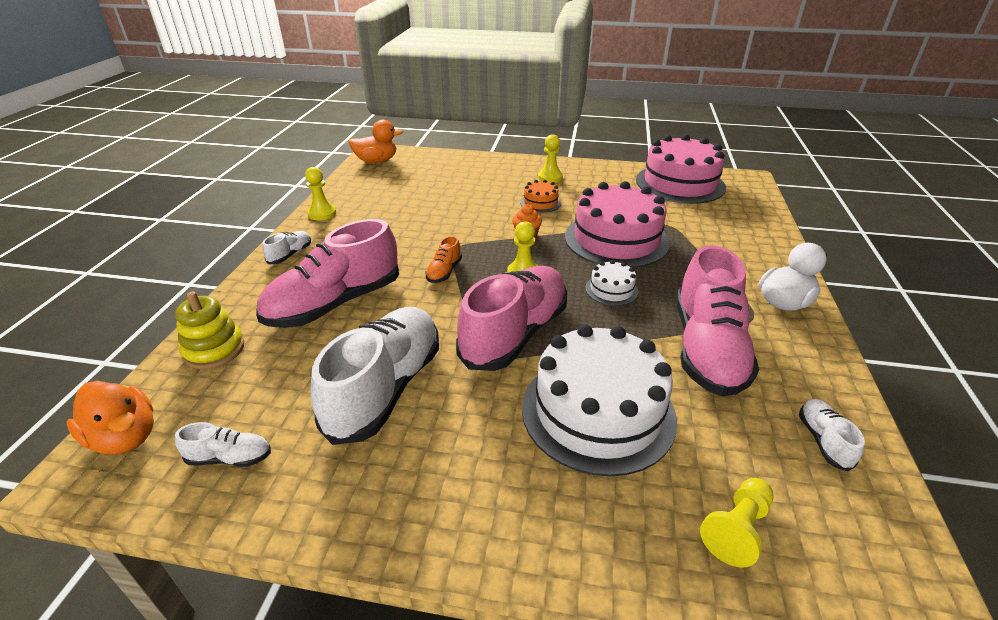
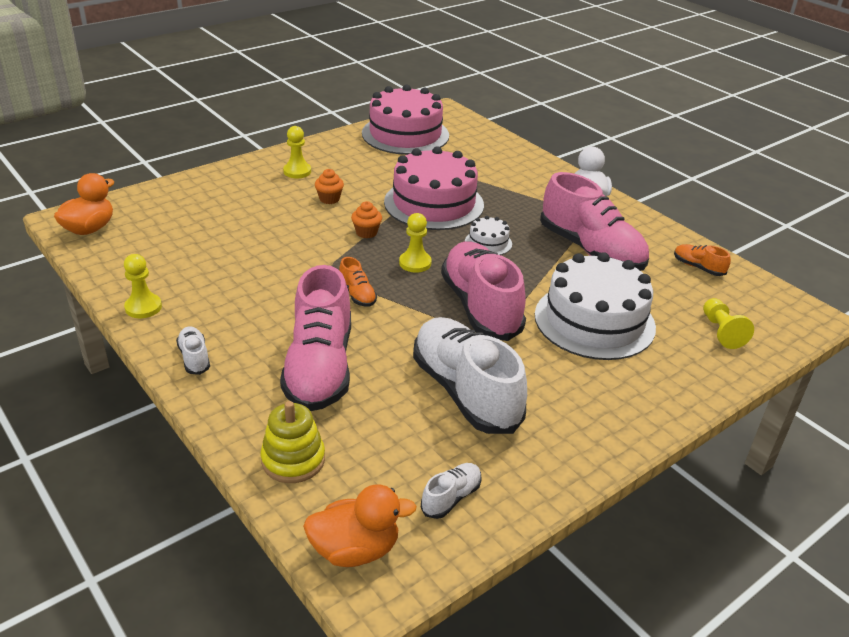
camera: 50 degrees left, 0 degrees up
(540, 203) = (329, 199): orange cake -> orange cupcake
(823, 441) = (698, 267): white shoe -> orange shoe

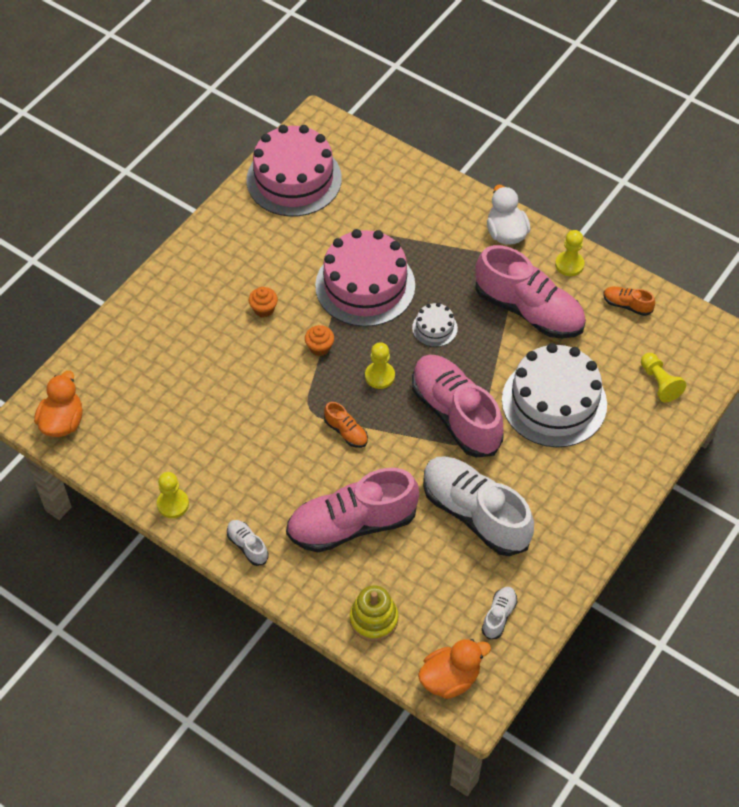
camera: 15 degrees left, 20 degrees up
(297, 171) = (213, 276): yellow pawn -> yellow pawn (569, 264)
(320, 367) = (352, 524): pink shoe -> pink shoe turned 90 degrees clockwise

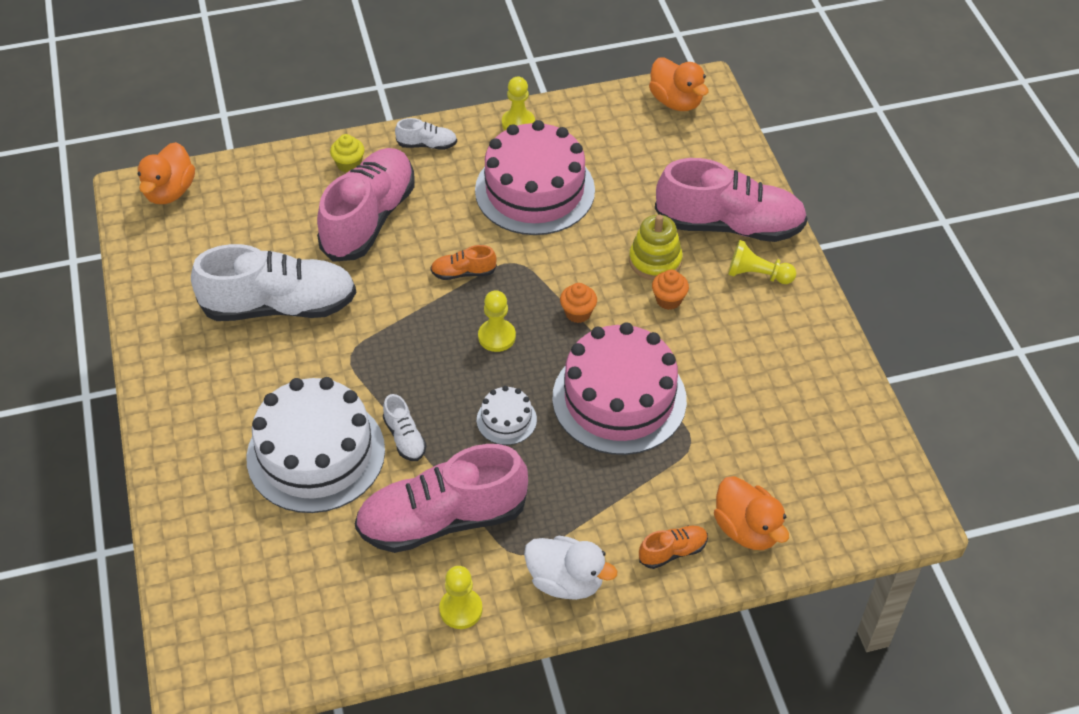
camera: 130 degrees right, 5 degrees down
(294, 179) = (832, 434): pink cake -> pink cake (535, 190)
(313, 581) = (349, 164): none -> yellow cupcake
(373, 619) = (272, 179): yellow stacking toy -> yellow stacking toy (655, 261)
(395, 180) = (747, 529): none -> orange duck
(455, 414) = (391, 364): pink shoe -> pink shoe (729, 225)
(499, 616) = (176, 256): white shoe -> white shoe (404, 438)
(627, 305) = (351, 621): orange shoe -> orange shoe (672, 552)
(659, 383) = (232, 566): yellow pawn -> yellow pawn (757, 275)

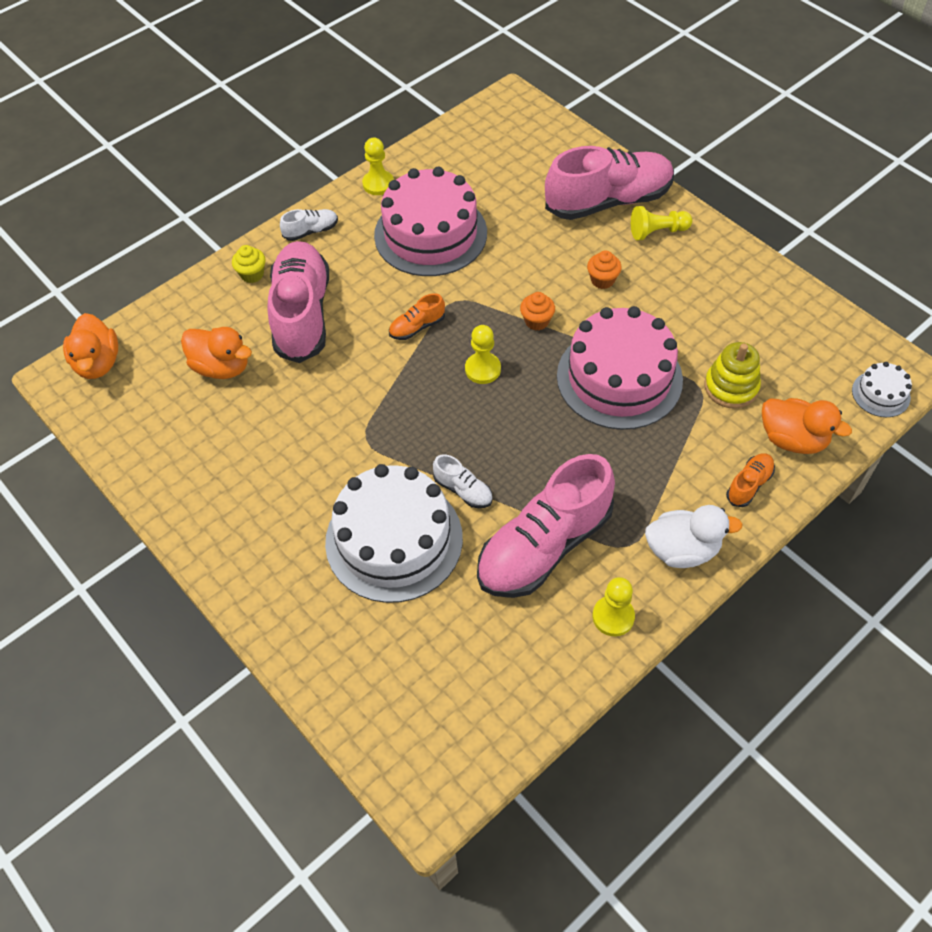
camera: 25 degrees left, 5 degrees up
(279, 306) = (272, 423): white shoe -> none
(506, 420) = (539, 436): white cake -> white cake (881, 394)
(655, 261) = (569, 253): yellow stacking toy -> yellow stacking toy (731, 387)
(676, 101) = (497, 118): orange duck -> orange duck (222, 367)

